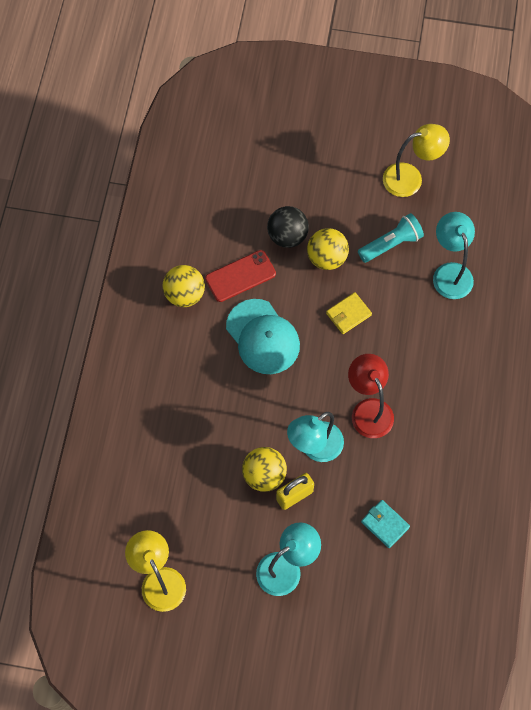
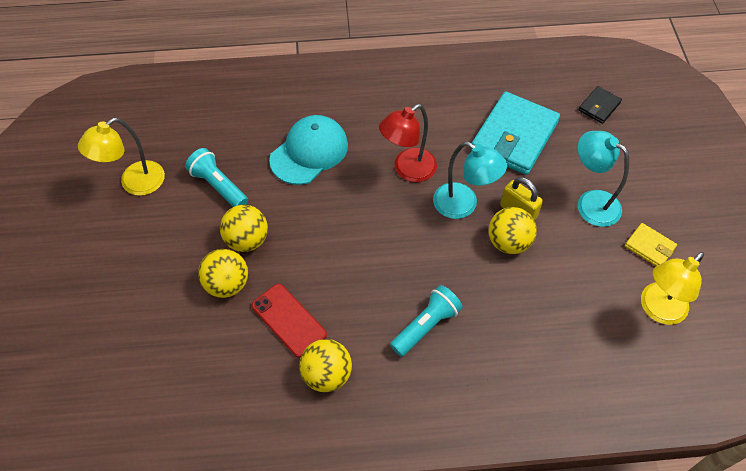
camera: 105 degrees left, 10 degrees down
(203, 379) = (426, 326): none -> turquoise flashlight
(263, 337) = (357, 279): turquoise cap -> turquoise cap (309, 152)
(287, 236) = (227, 284): black ball -> yellow ball
(348, 314) = (309, 207): yellow wallet -> yellow wallet (649, 247)
(385, 524) = (514, 136): turquoise wallet -> turquoise wallet, size x2.12
(404, 629) = (599, 106): none -> black wallet
(410, 178) = (134, 183): yellow lamp -> yellow lamp turned 105 degrees counterclockwise
(450, 272) = (241, 132): turquoise lamp -> none

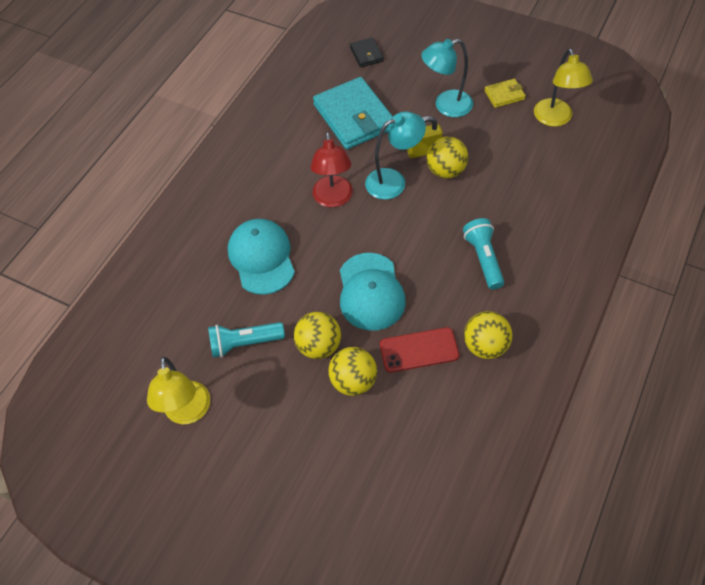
camera: 55 degrees left, 0 degrees up
(327, 250) = (370, 292): none -> turquoise cap

